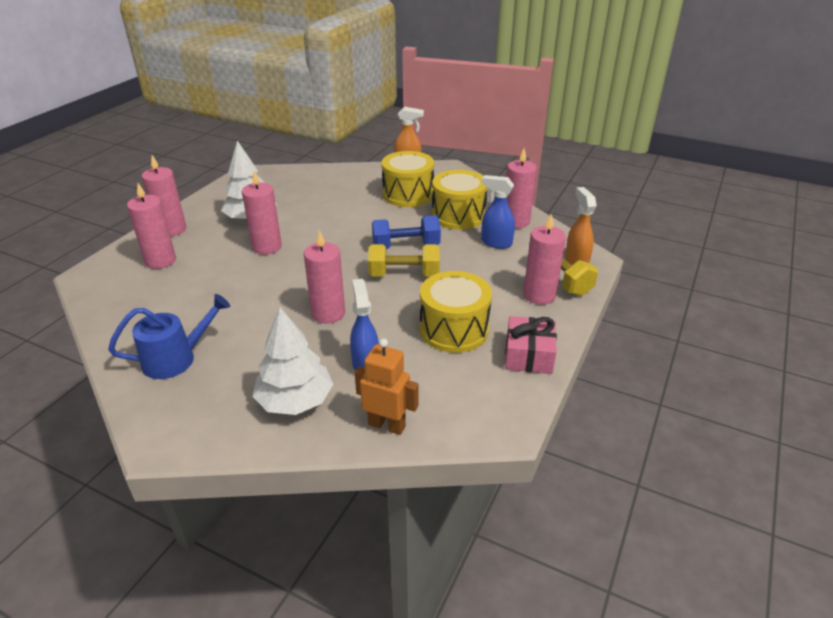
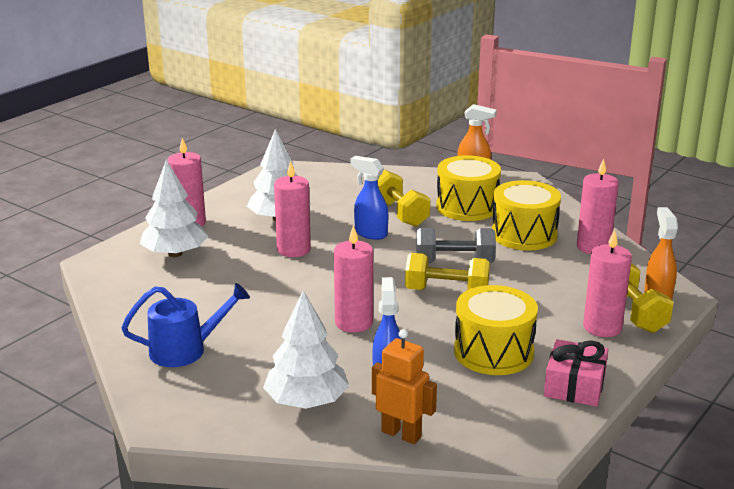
camera: 10 degrees right, 10 degrees down
(160, 261) = (175, 254): pink candle -> white tree
(353, 205) = (399, 214): none -> yellow dumbbell
(406, 246) = (454, 263): blue dumbbell -> grey dumbbell
(496, 243) = (563, 268): blue spray bottle -> blue spray bottle (370, 233)

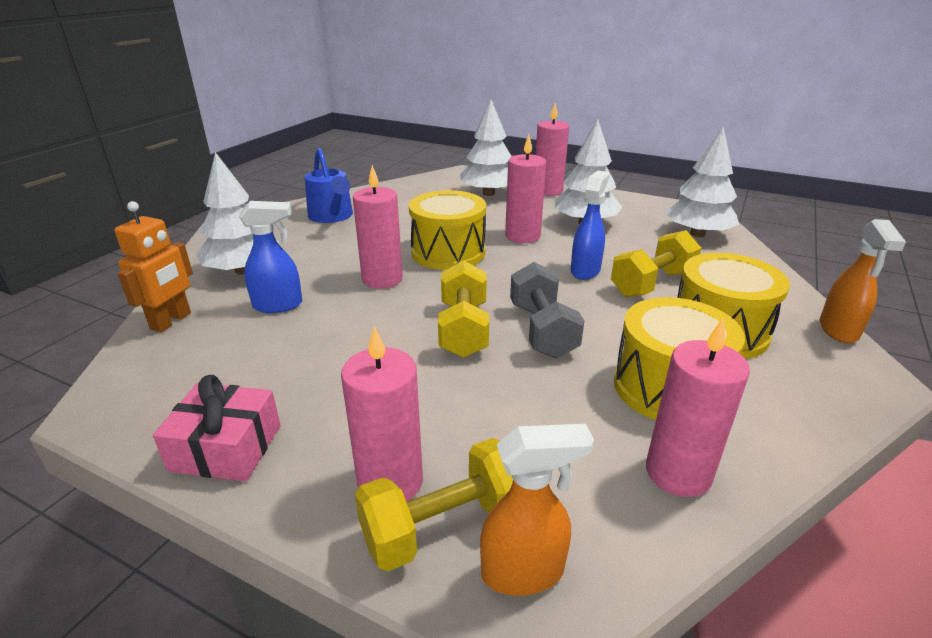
camera: 80 degrees right, 5 degrees up
(324, 180) = (697, 234): none -> white tree
(493, 352) = (320, 372): yellow drum -> yellow drum (448, 252)

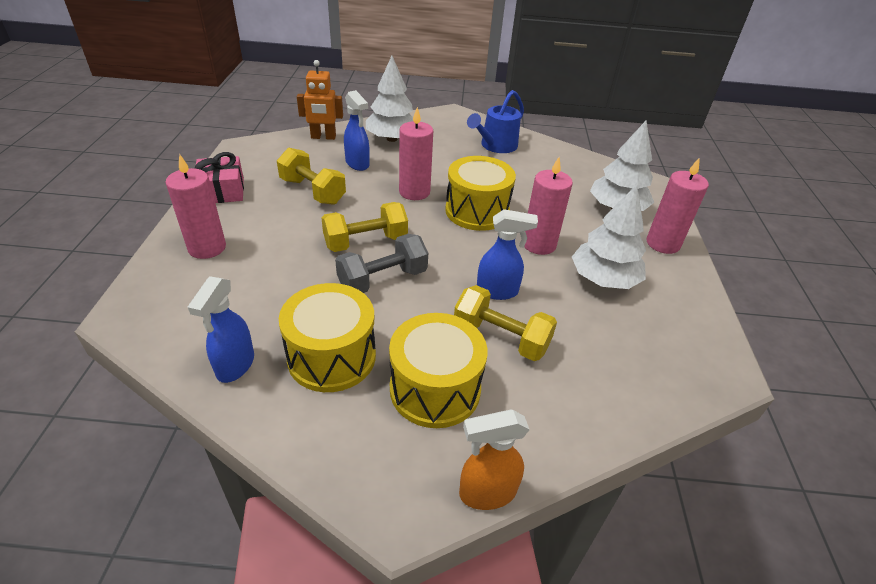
camera: 65 degrees right, 10 degrees up
(445, 526) = (177, 273): yellow dumbbell -> yellow dumbbell (313, 191)
(524, 572) = (148, 307): orange spray bottle -> none
(678, 473) = (235, 366): pink candle -> blue spray bottle
(697, 234) = (652, 370): white tree -> none

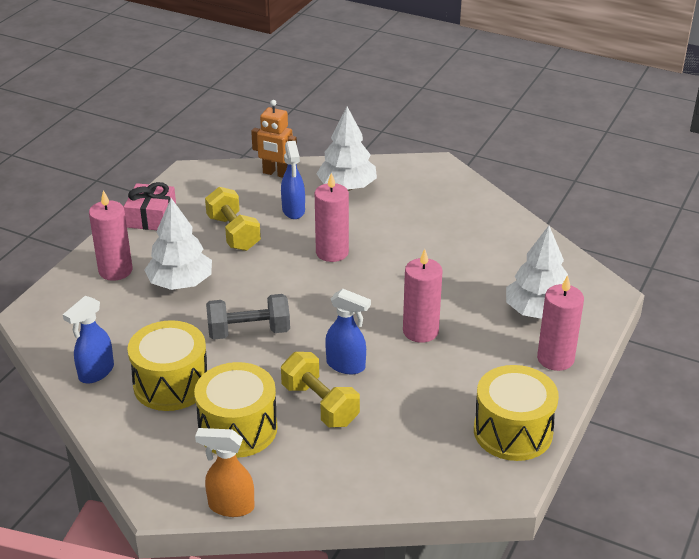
camera: 25 degrees right, 5 degrees down
(365, 242) = (254, 294): yellow dumbbell -> none
(477, 211) = (382, 285): yellow drum -> yellow drum (513, 431)
(496, 146) = (457, 214): blue watering can -> none
(603, 279) = (459, 378): white tree -> white tree (180, 283)

